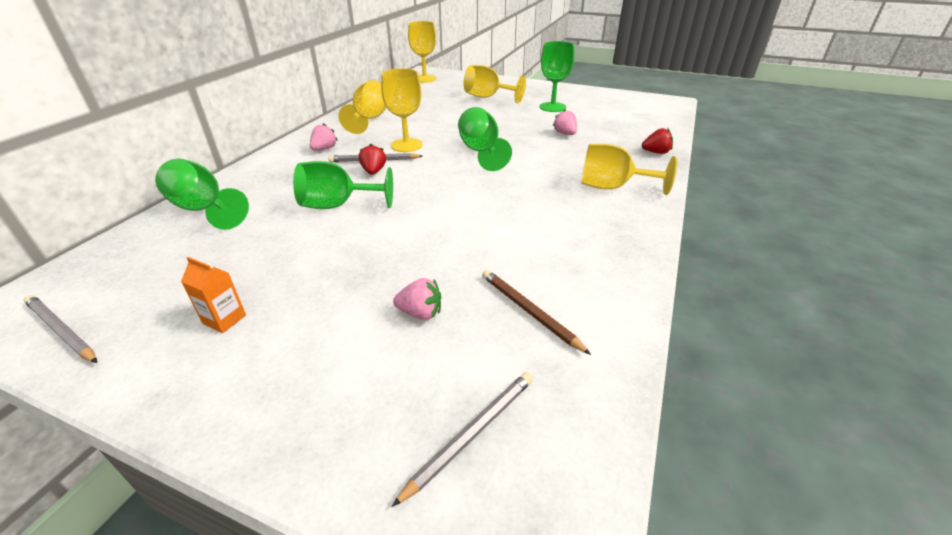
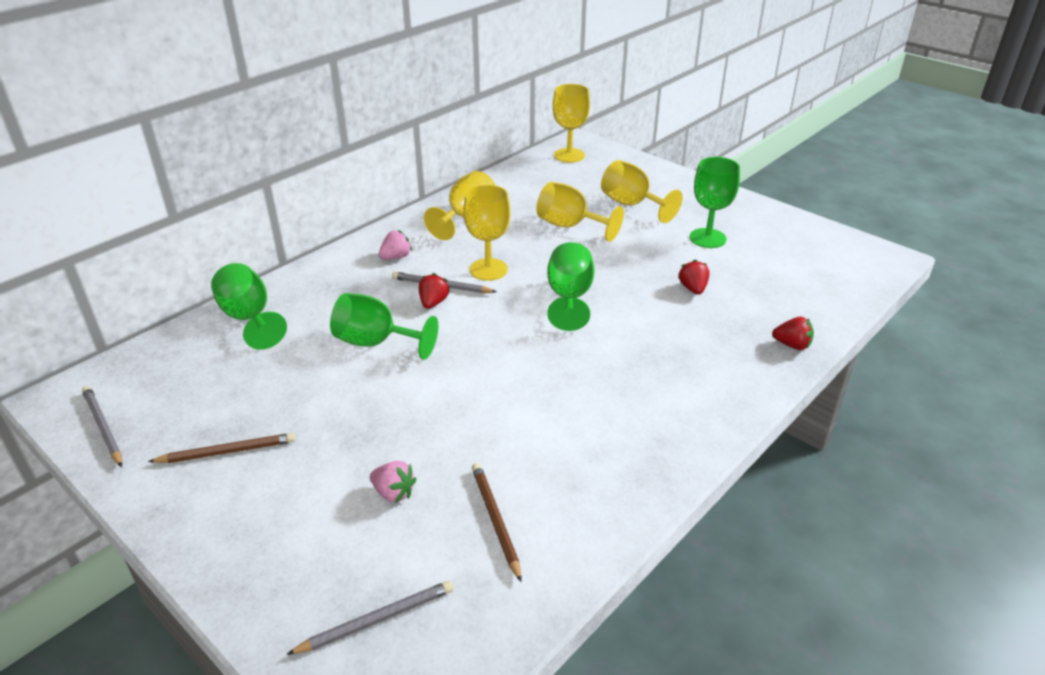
camera: 20 degrees right, 0 degrees up
(224, 319) = (227, 451): orange carton -> brown pencil
(565, 134) = (693, 289): pink strawberry -> red strawberry
(612, 187) = (693, 387): yellow goblet -> yellow goblet (570, 226)

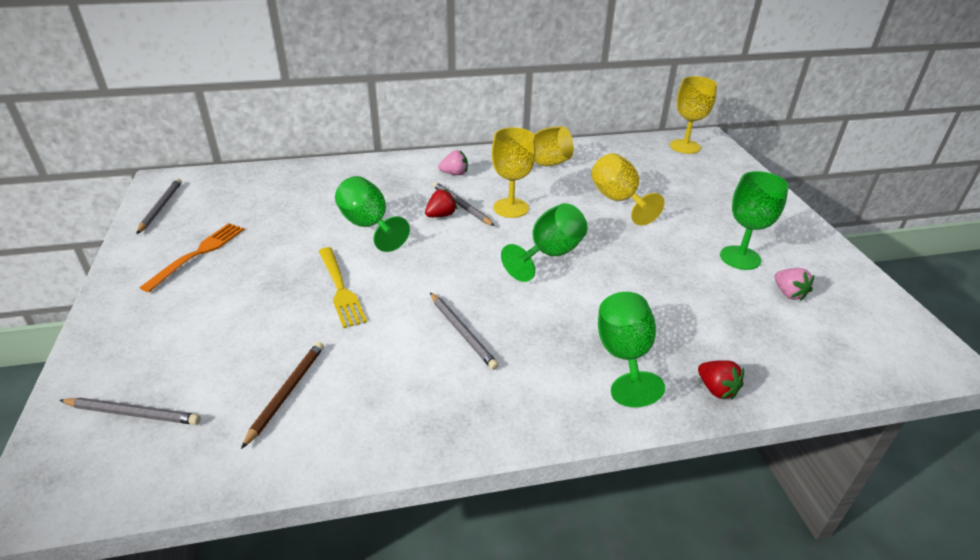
camera: 35 degrees right, 0 degrees up
(227, 451) = (198, 253): brown pencil -> orange fork
(249, 318) = (314, 177): green goblet -> green goblet (624, 357)
(394, 493) = (251, 333): pink strawberry -> pink strawberry (788, 293)
(426, 412) = (341, 289): none -> yellow fork
(577, 394) = (462, 332): none -> grey pencil
(632, 205) = (697, 203): yellow goblet -> none
(693, 289) = (672, 294): red strawberry -> none

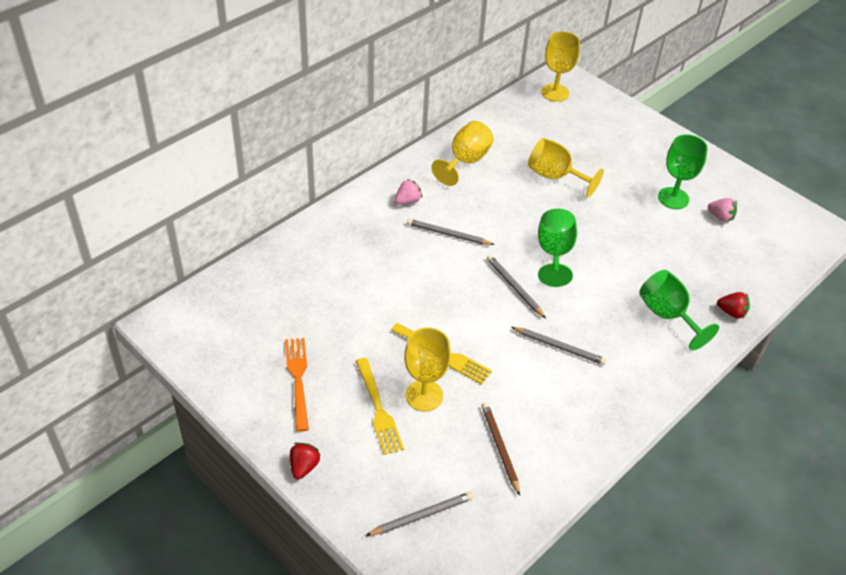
camera: 35 degrees left, 10 degrees up
(160, 207) = (200, 352): grey pencil -> grey pencil (514, 287)
(226, 304) = (378, 409): none -> yellow fork
(369, 226) = (399, 288): green goblet -> none
(441, 215) = (442, 251): red strawberry -> red strawberry (304, 466)
(511, 208) = (486, 220): yellow goblet -> yellow goblet (424, 395)

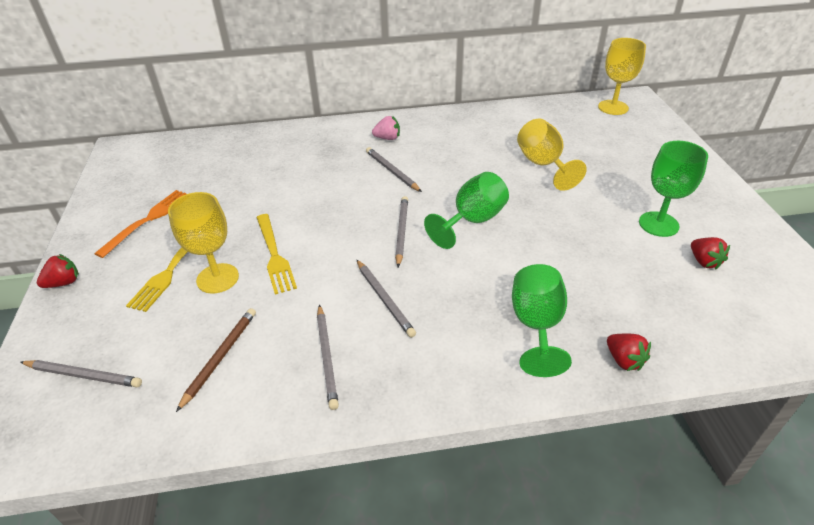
camera: 40 degrees right, 5 degrees down
(465, 161) = (470, 128): yellow goblet -> none
(567, 407) = (327, 357): none -> grey pencil
(720, 217) = (704, 262): pink strawberry -> red strawberry

